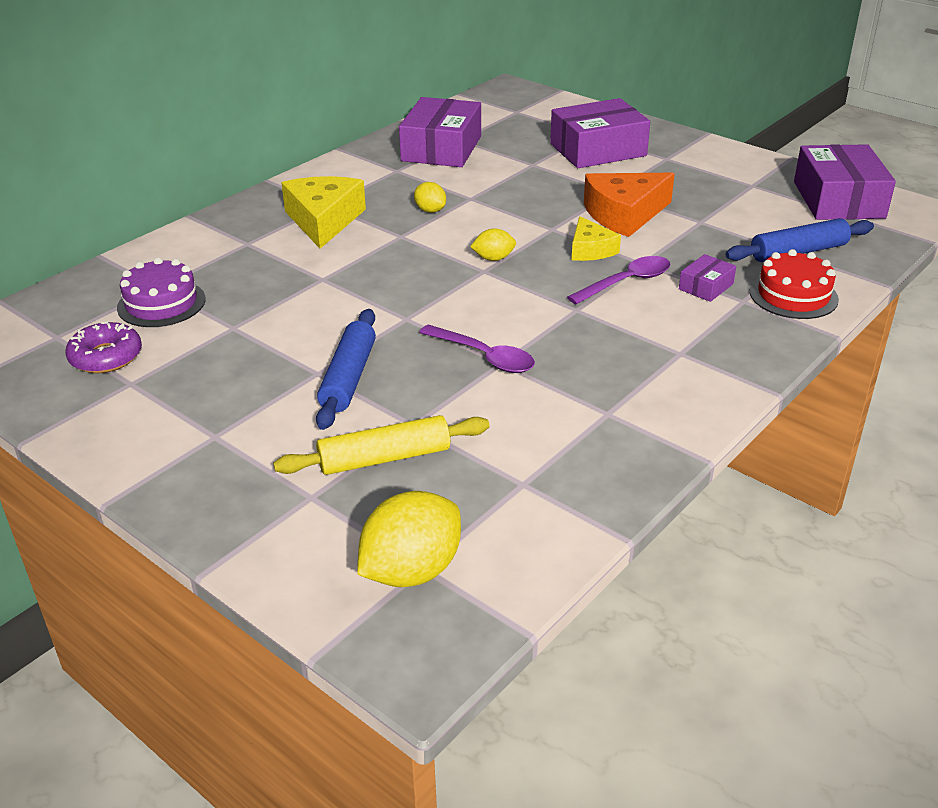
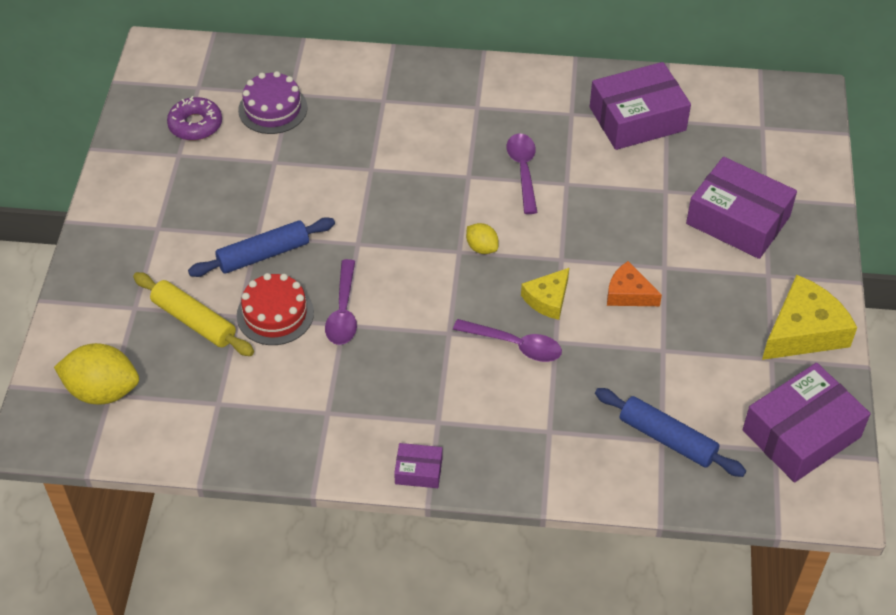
camera: 55 degrees right, 15 degrees up
(323, 220) = (452, 120): yellow cheese -> yellow cheese (803, 331)
(430, 210) = (523, 171): yellow lemon -> purple spoon
(624, 214) = (628, 293): orange cheese -> orange cheese, size x0.59
(706, 286) = (551, 398): purple box -> purple box (418, 471)
(793, 295) = (586, 461): red cake -> red cake (275, 314)

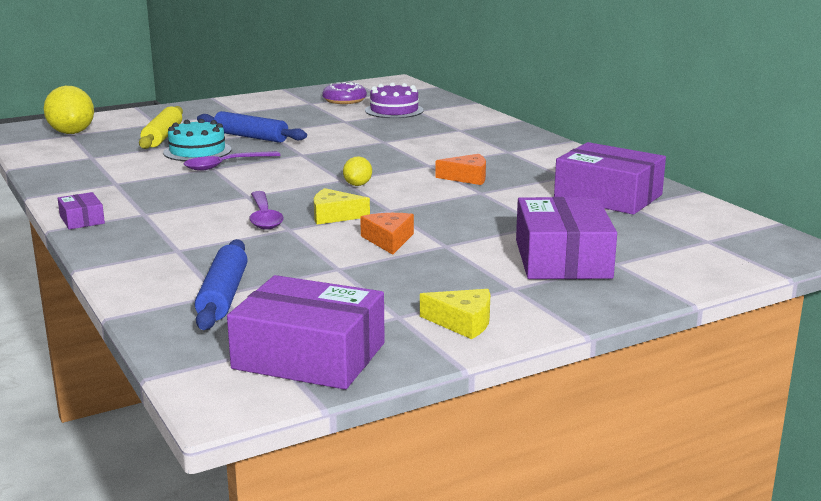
camera: 55 degrees right, 30 degrees down
(275, 314) = (197, 151): red cake -> turquoise cake
(523, 171) = (467, 177): purple spoon -> orange cheese
(803, 331) = (462, 322): yellow cheese -> yellow cheese, size x0.59

